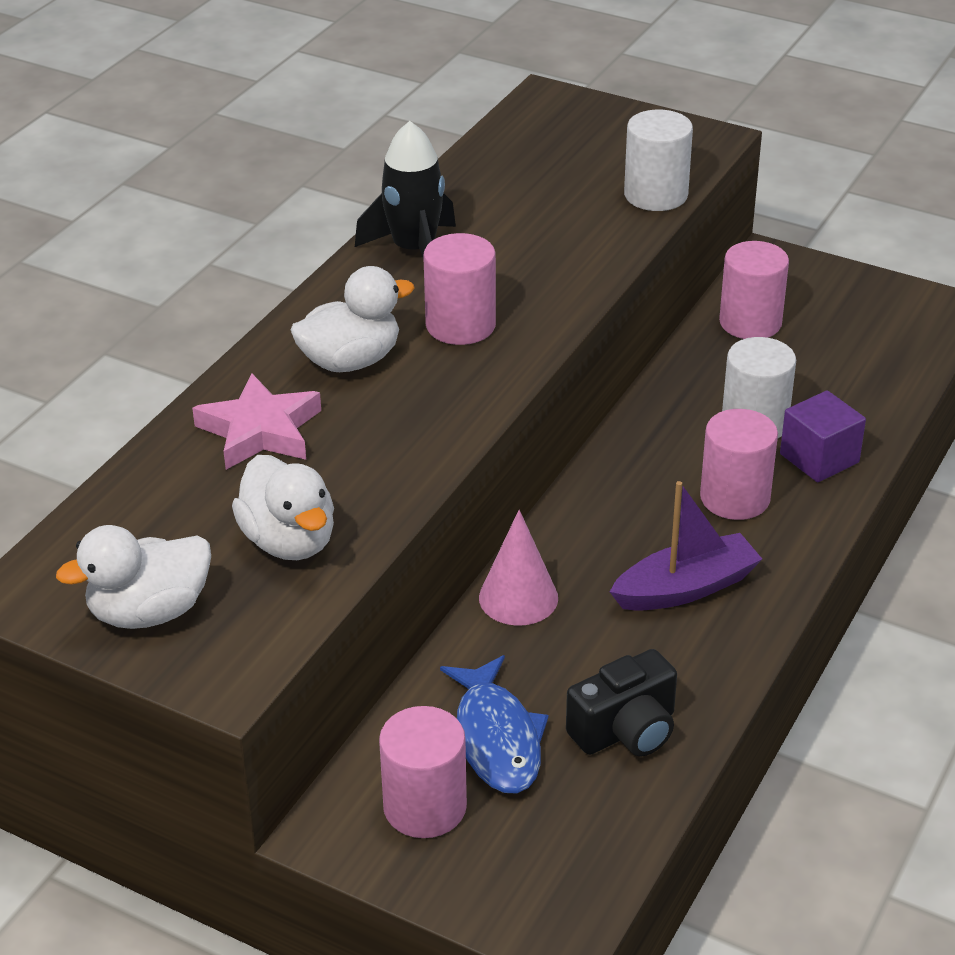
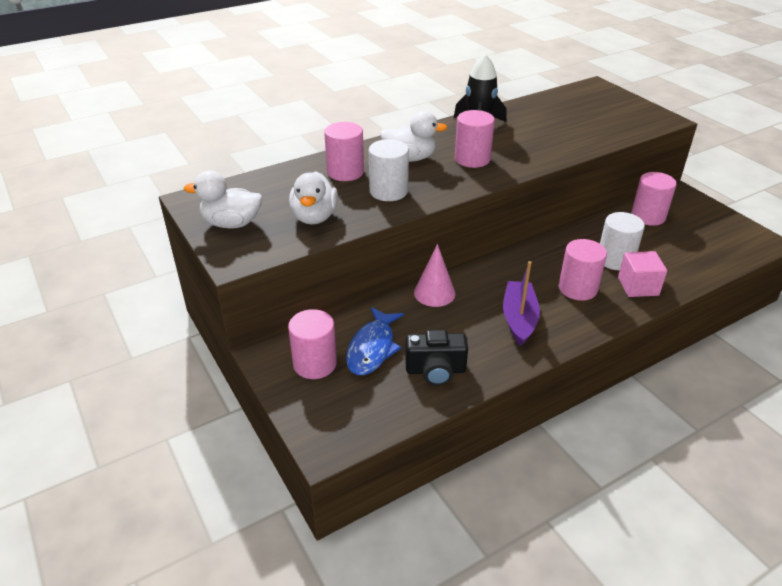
camera: 30 degrees right, 0 degrees up
(260, 431) = (345, 172): pink star -> pink cylinder
(656, 195) = (616, 134): white cylinder -> white cylinder (388, 191)
(685, 588) = (519, 319): purple boat -> purple boat turned 90 degrees counterclockwise
(819, 458) = (638, 286): purple cube -> pink cube

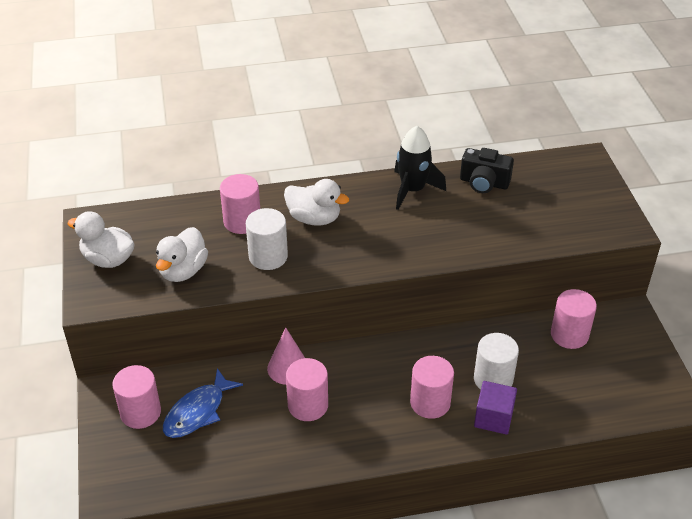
camera: 20 degrees right, 5 degrees up
(435, 370) = (239, 451): black camera -> black camera (484, 183)
(472, 159) = (375, 235): pink cylinder -> pink cylinder (308, 405)
(519, 319) = (349, 420): purple boat -> none
(638, 286) = (493, 418): pink cube -> purple cube

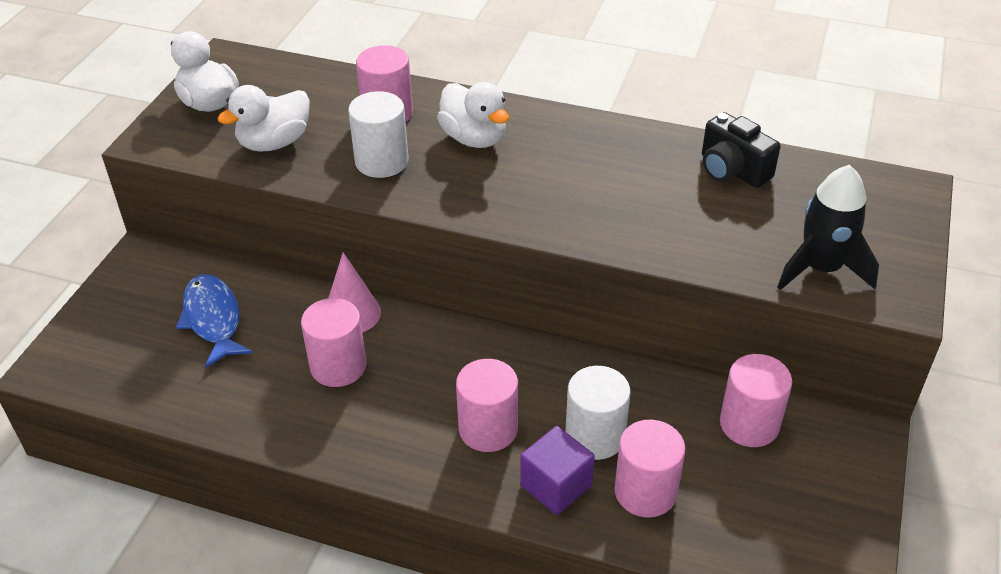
camera: 30 degrees right, 0 degrees up
(140, 412) = (154, 294): pink cylinder -> pink cylinder (645, 492)
(198, 411) = (213, 319): blue fish -> blue fish turned 90 degrees clockwise
(412, 190) = (627, 147): black rocket -> black rocket (821, 269)

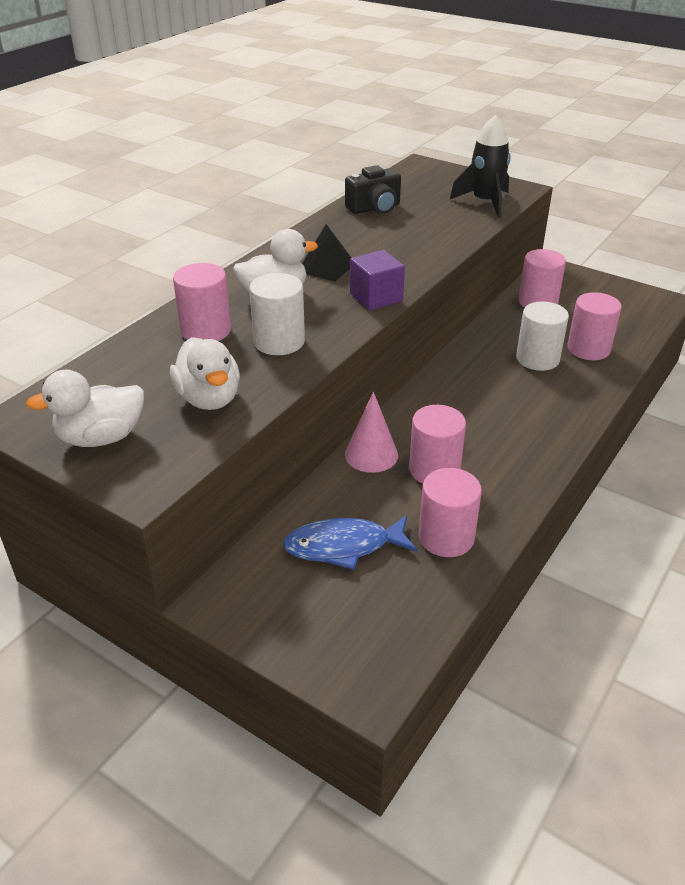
camera: 75 degrees left, 5 degrees down
(488, 429) = (522, 402): pink cylinder -> pink cylinder (446, 537)
(552, 161) = (326, 267): none -> black pyramid
(556, 485) = (579, 382): purple cube -> purple cube (376, 297)

